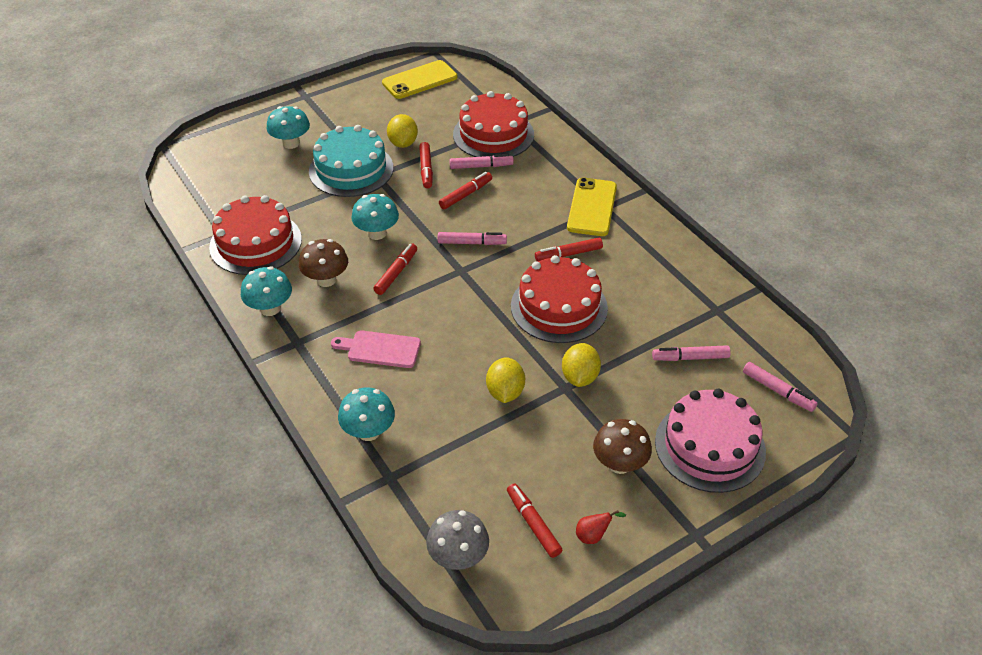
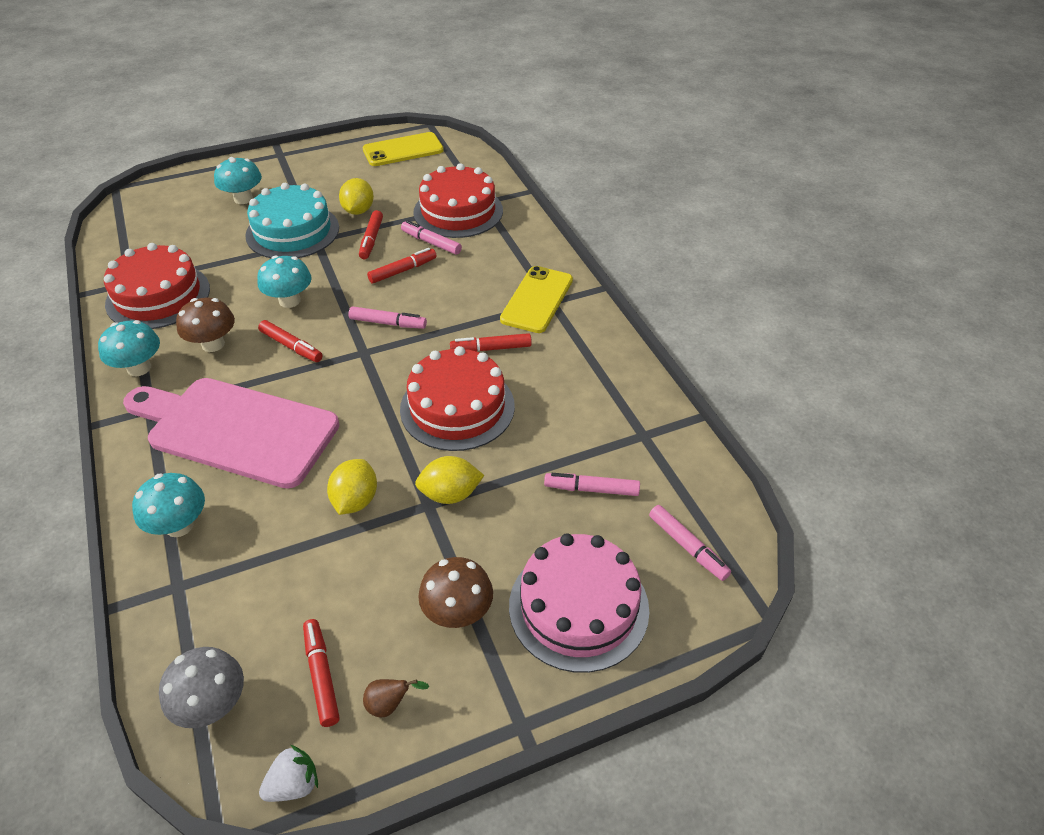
camera: 10 degrees right, 0 degrees up
(380, 349) = (236, 429): pink cutting board -> pink cutting board, size x2.16
(396, 273) = (291, 346): red marker -> red marker turned 90 degrees clockwise
(481, 166) = (431, 243): pink marker -> pink marker turned 150 degrees counterclockwise
(544, 600) = (294, 784): none -> white strawberry
(580, 377) = (450, 494): yellow lemon -> yellow lemon turned 60 degrees clockwise
(593, 535) = (390, 704): red pear -> brown pear

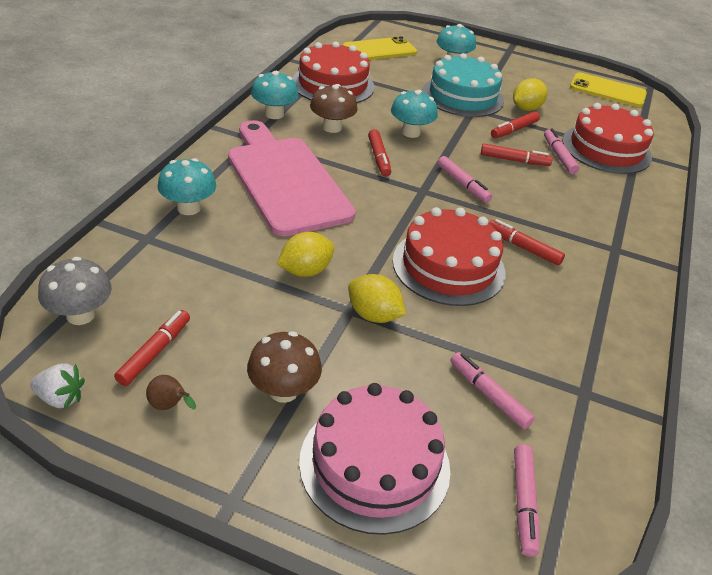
camera: 40 degrees right, 5 degrees down
(537, 300) = (603, 240): yellow phone -> yellow phone (379, 50)

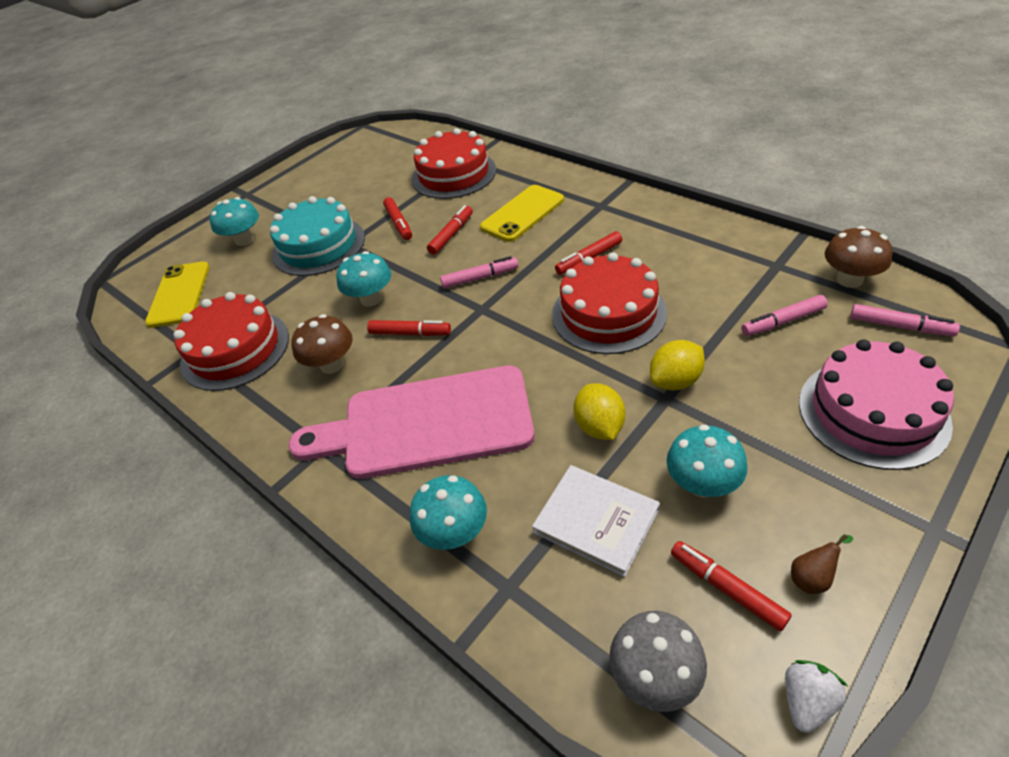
camera: 60 degrees left, 5 degrees up
(209, 276) = (596, 521): none -> white book
(274, 114) = (275, 417): turquoise mushroom -> turquoise mushroom (702, 484)
(283, 390) = (784, 469): brown mushroom -> brown mushroom (849, 279)
(526, 108) = (364, 207): yellow lemon -> none
(559, 156) = (454, 205): pink marker -> none
(607, 91) = (358, 150): yellow phone -> yellow phone (522, 213)

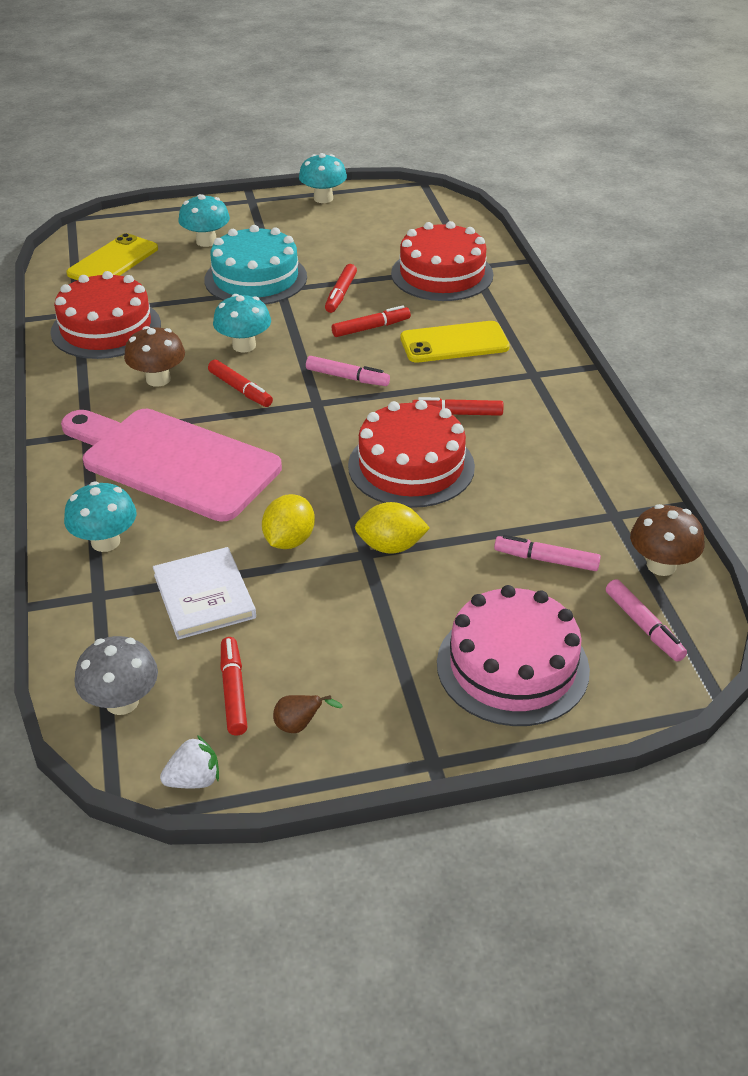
camera: 30 degrees right, 5 degrees down
(702, 484) = (309, 624): turquoise mushroom -> turquoise mushroom (323, 198)

